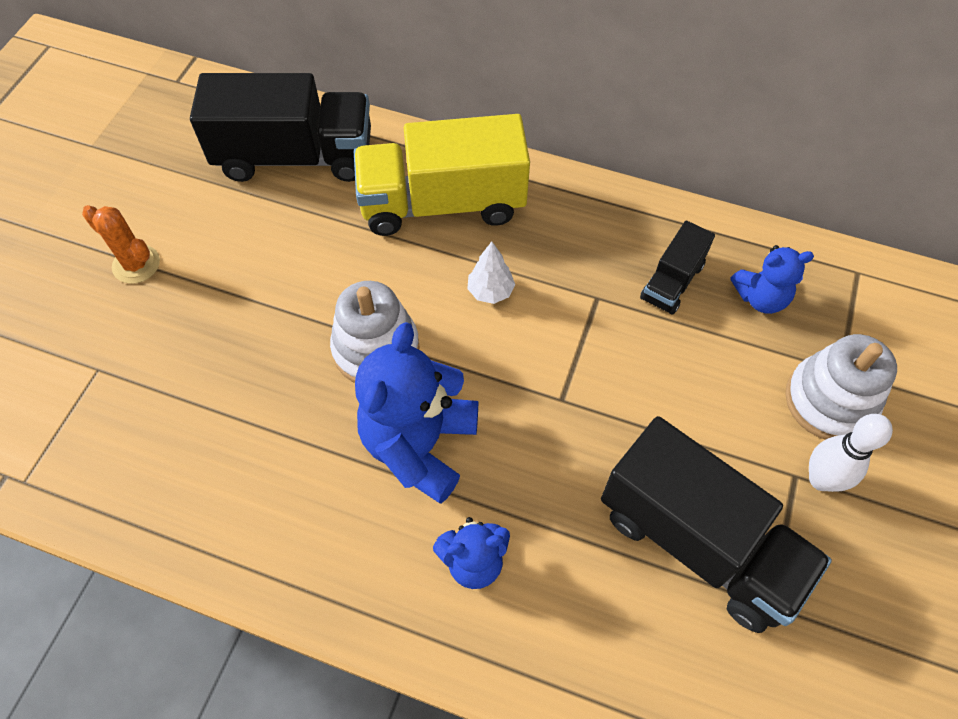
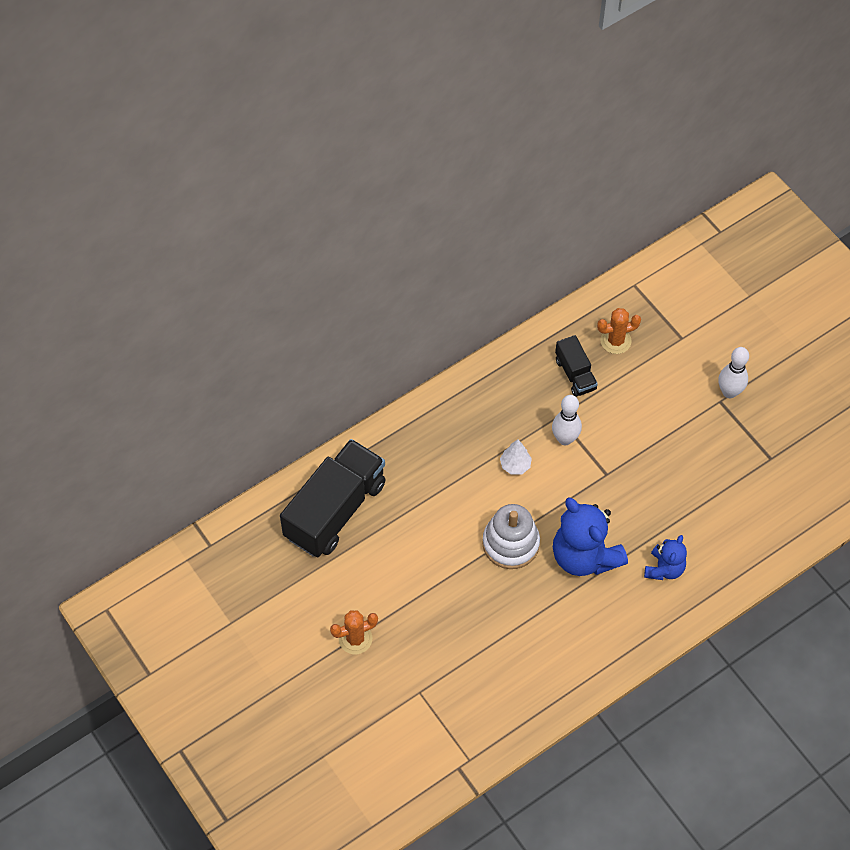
camera: 55 degrees left, 0 degrees up
(442, 203) = (435, 452): yellow truck -> none
(572, 323) = (565, 439): none -> white bowling pin
(698, 542) = (722, 466): black truck -> none
(761, 298) = (615, 341): blue teddy bear -> orange cactus
(829, 401) = (694, 356): white stacking toy -> none

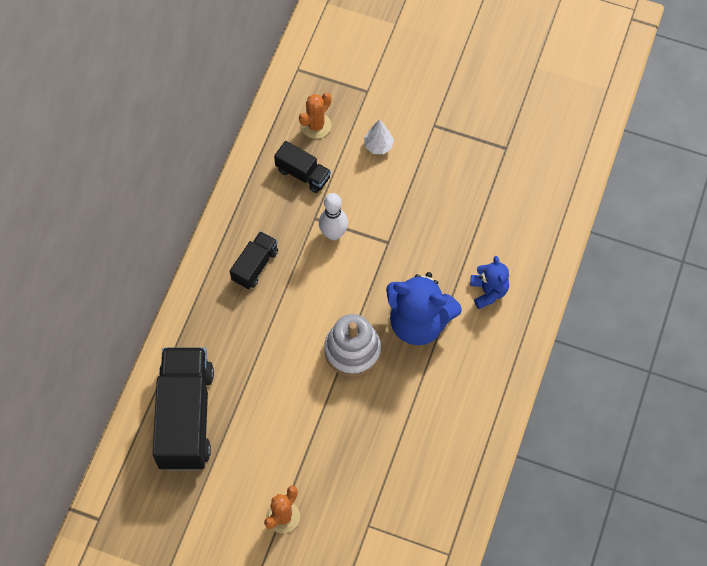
camera: 35 degrees left, 5 degrees up
(479, 424) = (255, 265): none -> black truck
(515, 465) = (309, 282): white tree -> white tree (378, 146)
(729, 392) = (436, 113): white bowling pin -> none

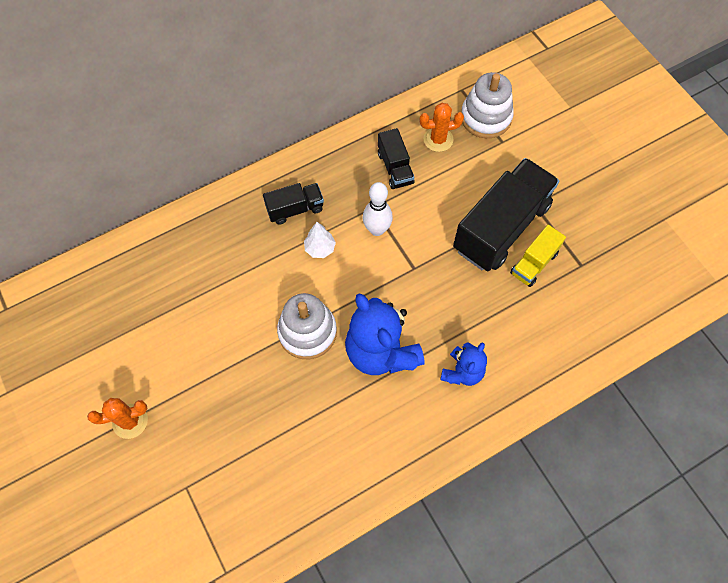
camera: 40 degrees right, 0 degrees up
(186, 417) = (137, 283): black truck -> black truck (501, 227)
(337, 80) = (485, 117): none -> white stacking toy
(378, 146) = (474, 188): white tree -> white tree (320, 248)
(471, 172) = (534, 263): none -> yellow truck

